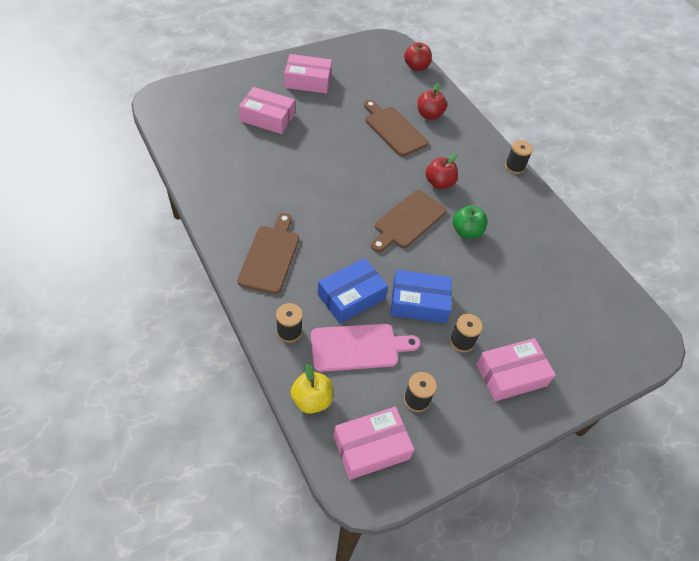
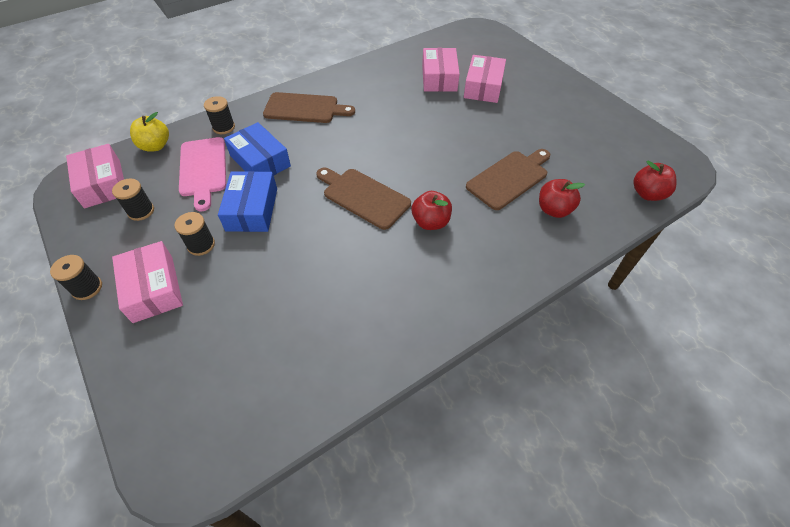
camera: 90 degrees right, 0 degrees up
(308, 81) = (557, 106): pink box -> pink box (439, 78)
(466, 232) = (356, 249): green apple -> none
(514, 167) = (489, 305): black spool -> black spool (87, 288)

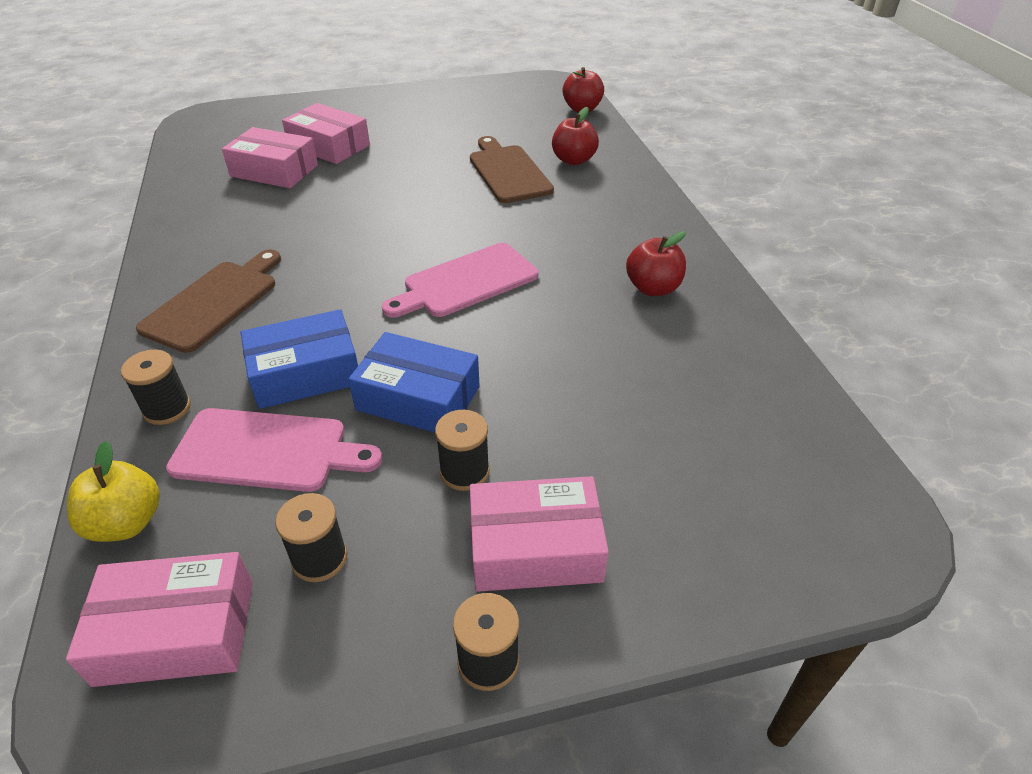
camera: 70 degrees left, 10 degrees down
(363, 196) = (466, 282): brown cutting board -> pink cutting board
(430, 222) = (546, 240): red apple -> red apple (653, 288)

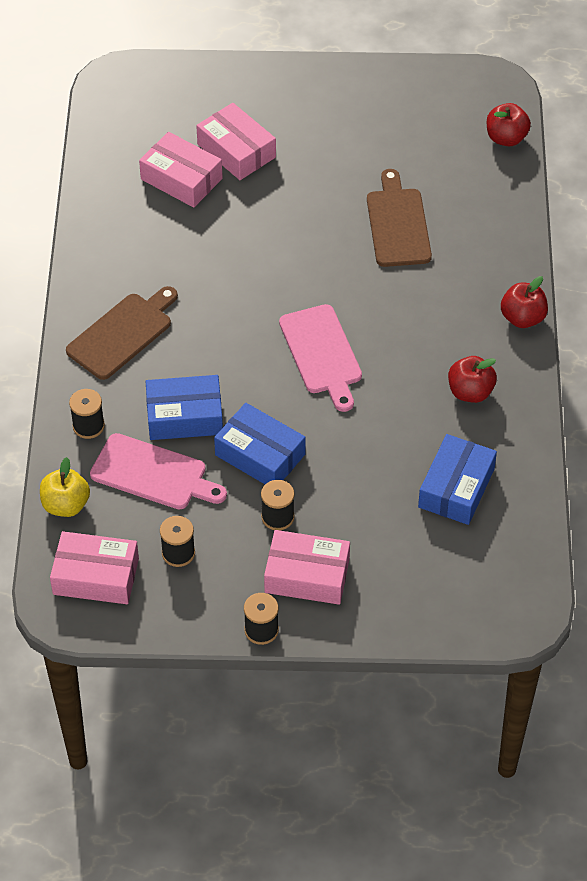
camera: 15 degrees right, 10 degrees up
(466, 282) = (322, 354): pink cutting board -> pink cutting board turned 90 degrees counterclockwise
(573, 160) = (466, 219): red apple -> red apple (522, 318)
(691, 387) = (456, 488): none -> blue box

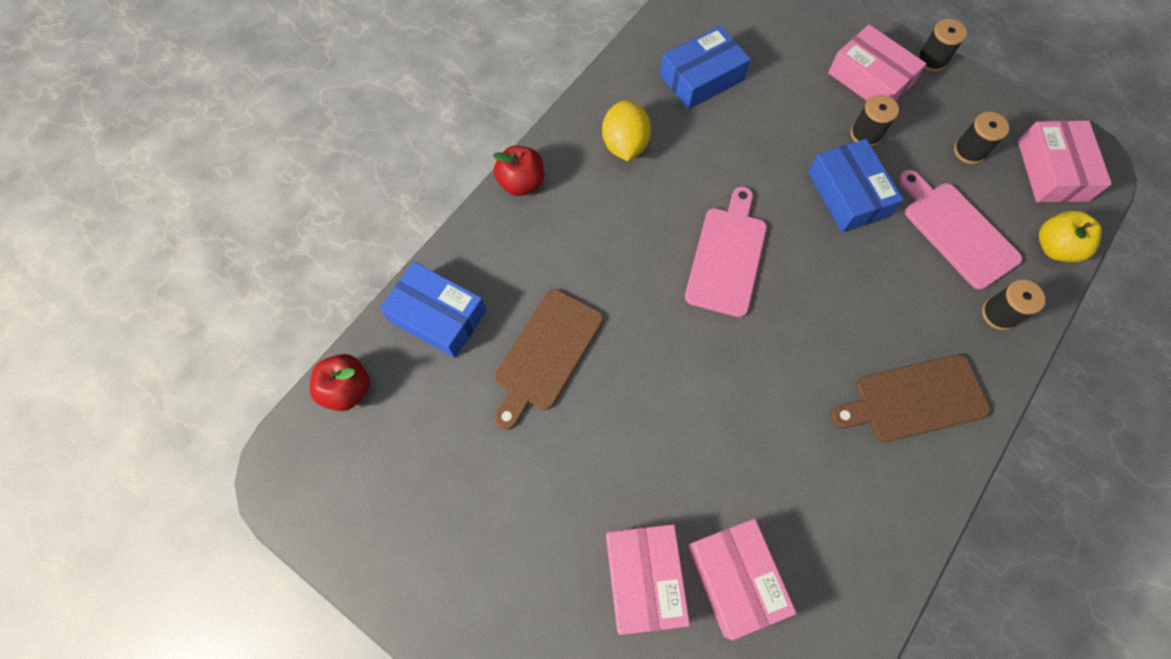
camera: 145 degrees left, 15 degrees up
(96, 576) = (1052, 170): pink box -> pink box turned 45 degrees clockwise
(184, 416) = (897, 270): blue box -> blue box (437, 316)
(470, 392) = (625, 145): red apple -> yellow lemon

